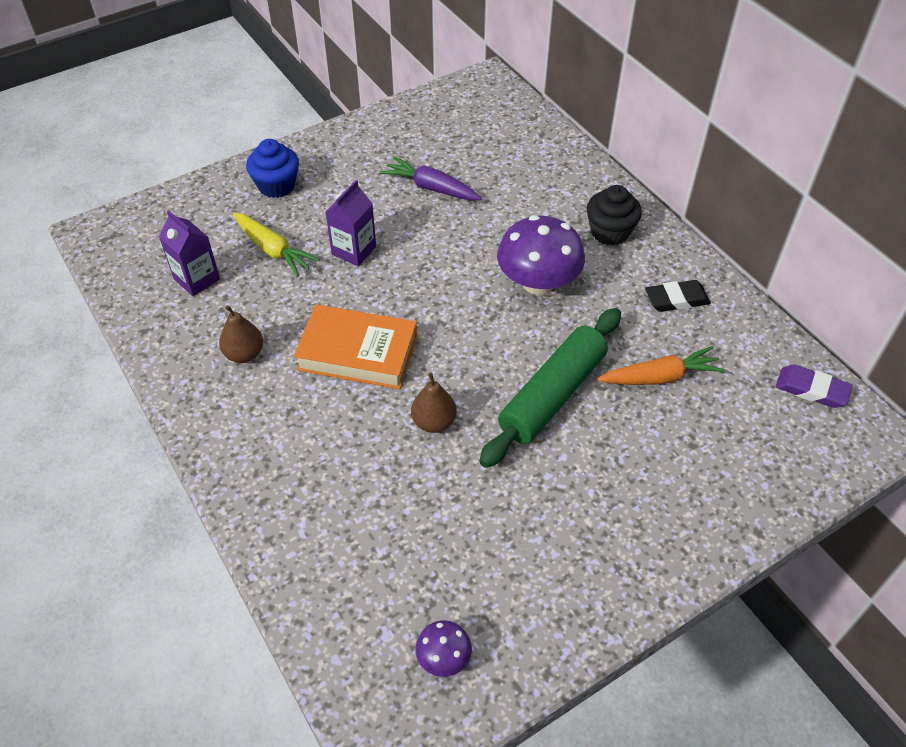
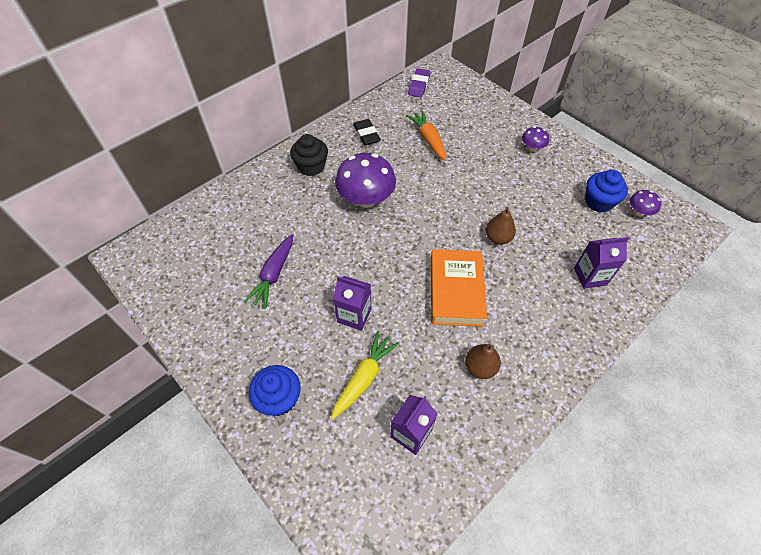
camera: 100 degrees left, 5 degrees up
(333, 523) = (590, 276): none -> purple carton
(479, 596) = (598, 202): none -> blue cupcake
(552, 395) = (457, 184): green rolling pin -> none
(629, 529) = (532, 148): none -> purple mushroom

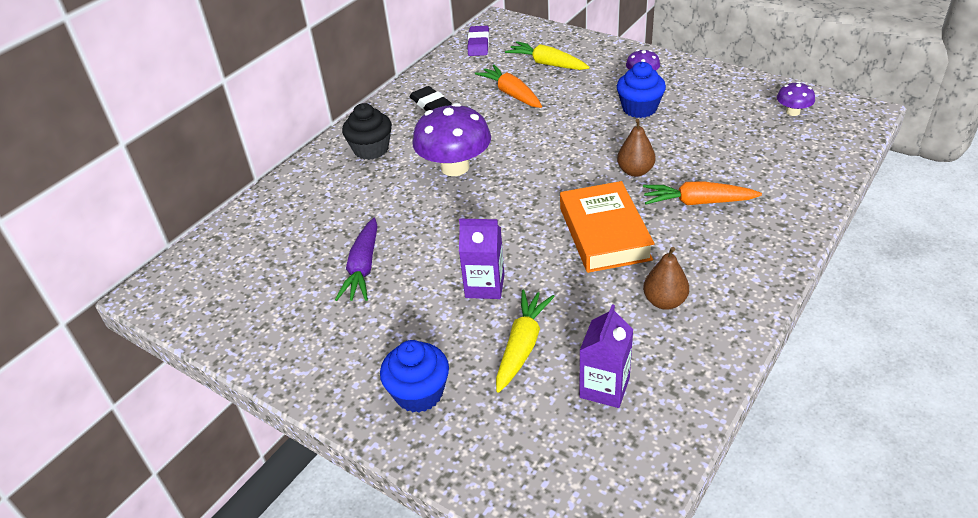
camera: 10 degrees left, 15 degrees down
(464, 117) = (547, 64): none -> yellow carrot
(535, 280) = (697, 202): none -> orange carrot
(590, 276) = (761, 184): purple carton -> none
(598, 202) = (742, 112): blue cupcake -> blue cupcake (639, 108)

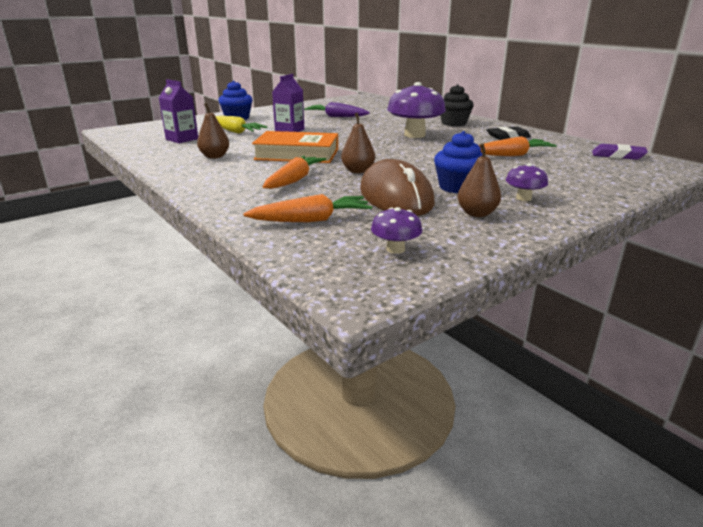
camera: 105 degrees right, 15 degrees down
(547, 64) = (568, 170): yellow carrot -> none
(691, 133) = (396, 197): none -> brown mouse
(695, 92) = (477, 213): none -> brown pear
(781, 160) = (312, 220): none -> orange carrot

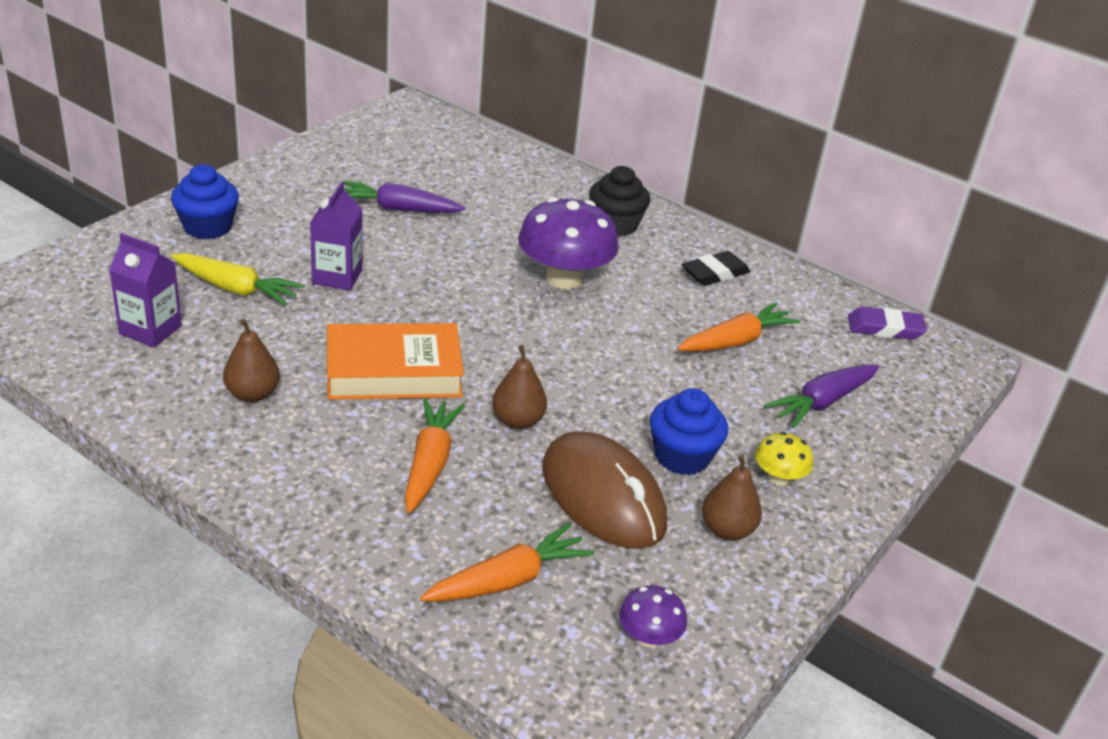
camera: 20 degrees left, 10 degrees up
(523, 198) = (778, 478): purple mushroom -> yellow mushroom
(565, 176) = (821, 403): none -> purple carrot

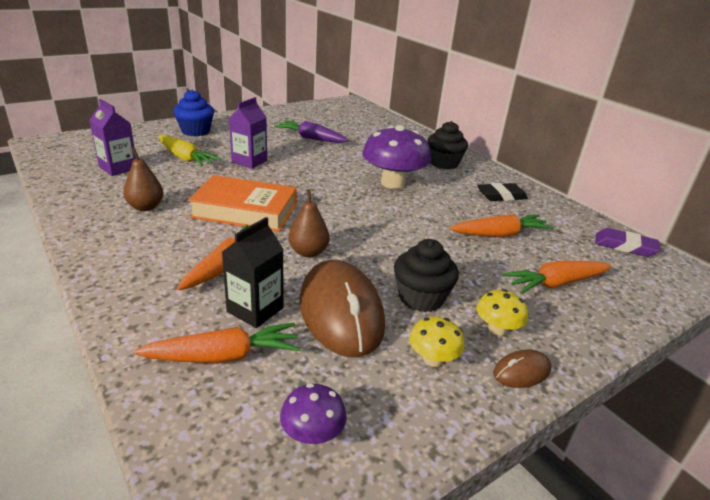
camera: 20 degrees right, 5 degrees down
(505, 516) = (255, 310): none -> black carton
(682, 456) = (421, 298): blue cupcake -> black cupcake
(727, 530) = (432, 359): brown pear -> yellow mushroom
(820, 522) = (521, 372): none -> brown mouse
(821, 403) = (555, 284): purple carrot -> orange carrot

